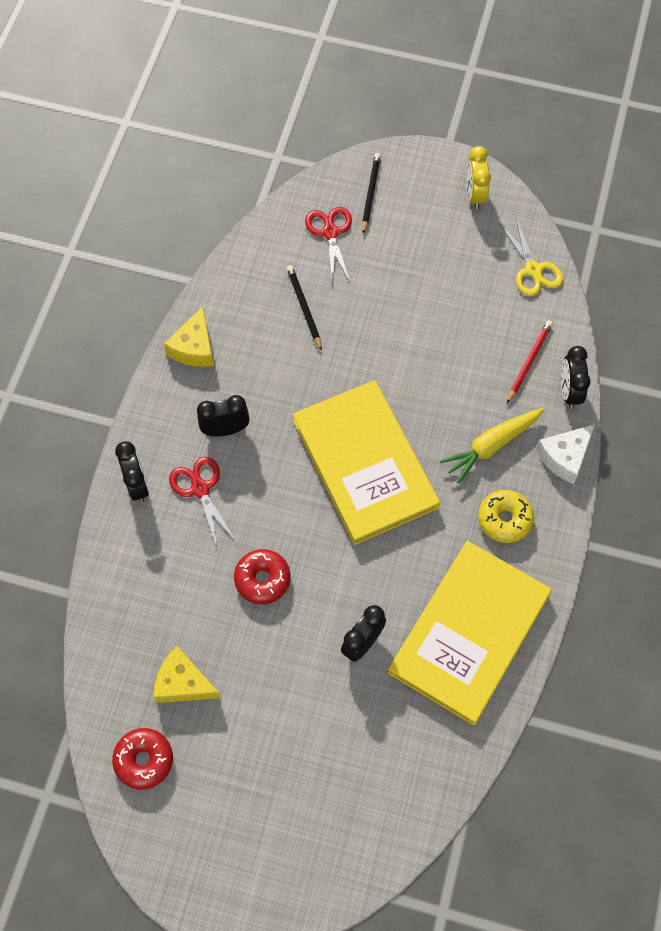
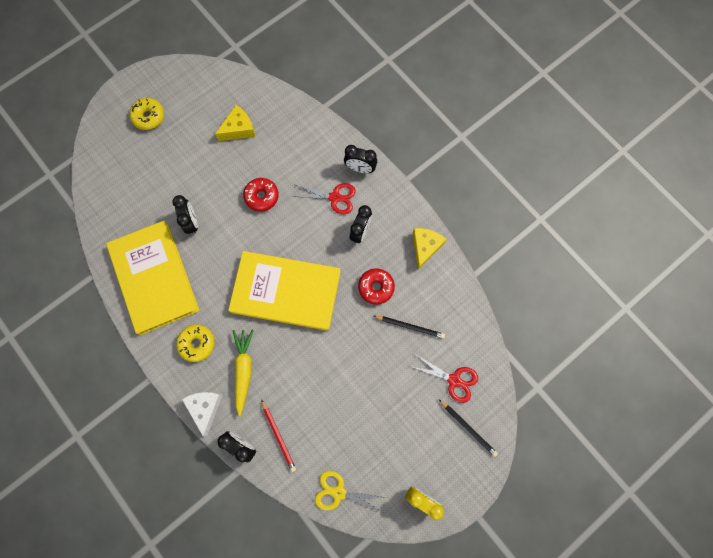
camera: 125 degrees right, 10 degrees up
(144, 760) = (217, 92): red donut -> red donut (376, 287)
(194, 348) = (425, 247): yellow cheese -> yellow cheese turned 60 degrees clockwise
(251, 831) = (149, 117): none -> yellow donut

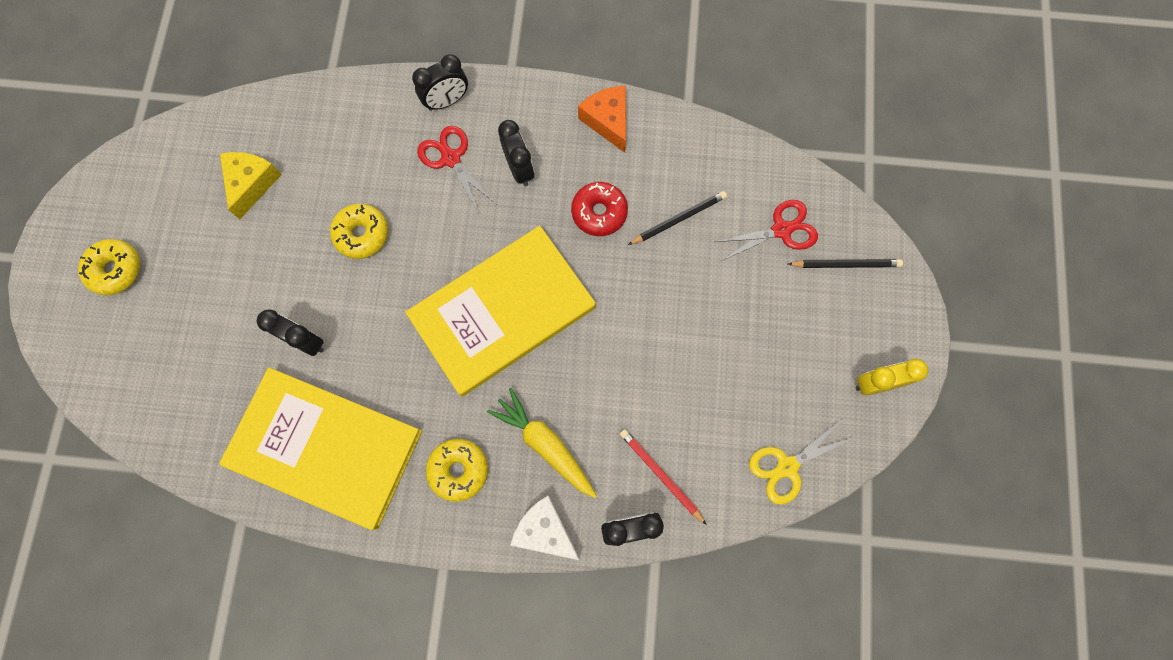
camera: 45 degrees left, 0 degrees up
(262, 196) = (362, 234): red donut -> yellow donut
(279, 436) = (660, 475): red pencil -> red pencil turned 150 degrees counterclockwise
(335, 197) = (451, 158): red scissors -> red scissors turned 90 degrees counterclockwise
(425, 247) = (608, 121): yellow cheese -> orange cheese

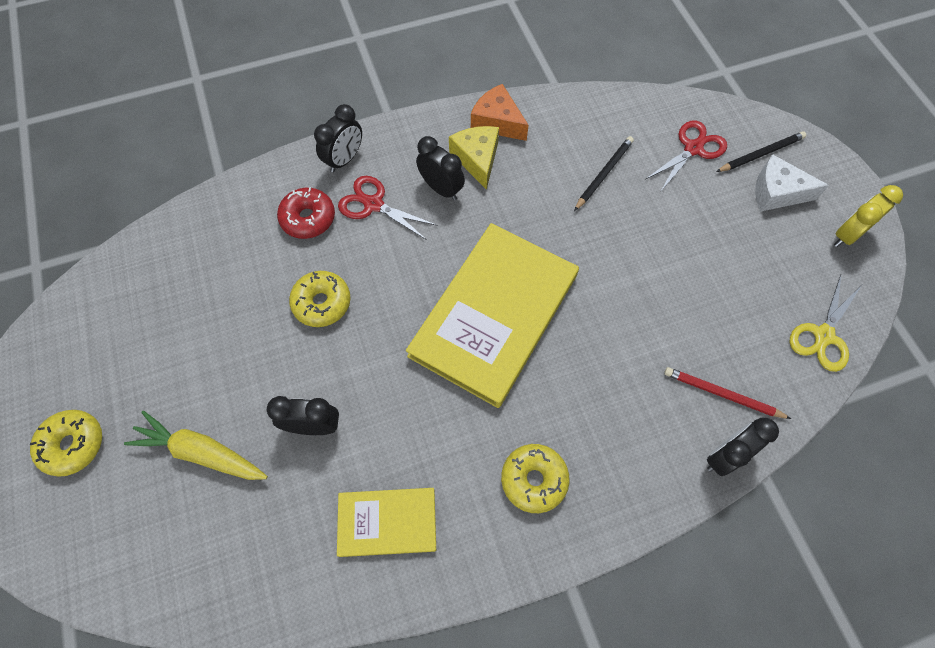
camera: 25 degrees left, 10 degrees down
(252, 183) = (186, 302): yellow cheese -> yellow cheese (477, 159)
(325, 448) = (387, 522): yellow book -> yellow book, size x0.51
(545, 444) = (602, 416): yellow carrot -> yellow carrot (201, 452)
(545, 530) = (649, 498): white cheese -> white cheese (776, 192)
(599, 212) = (532, 196): red donut -> red donut (308, 218)

